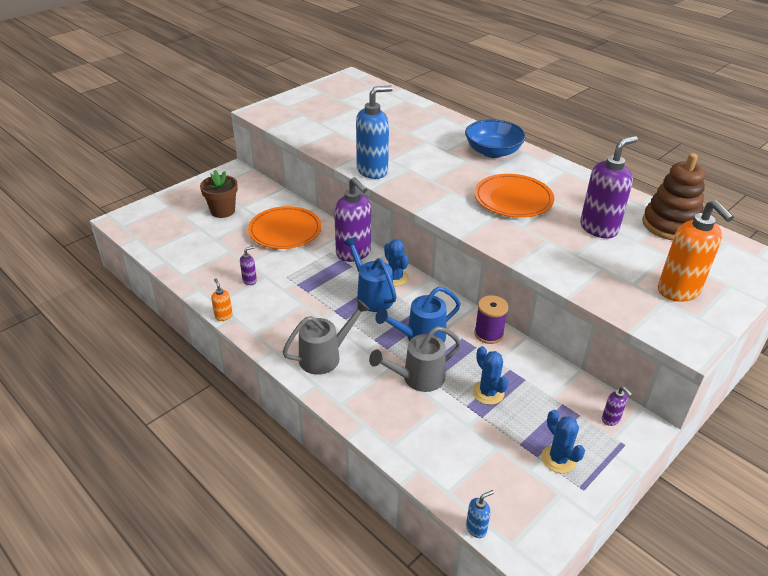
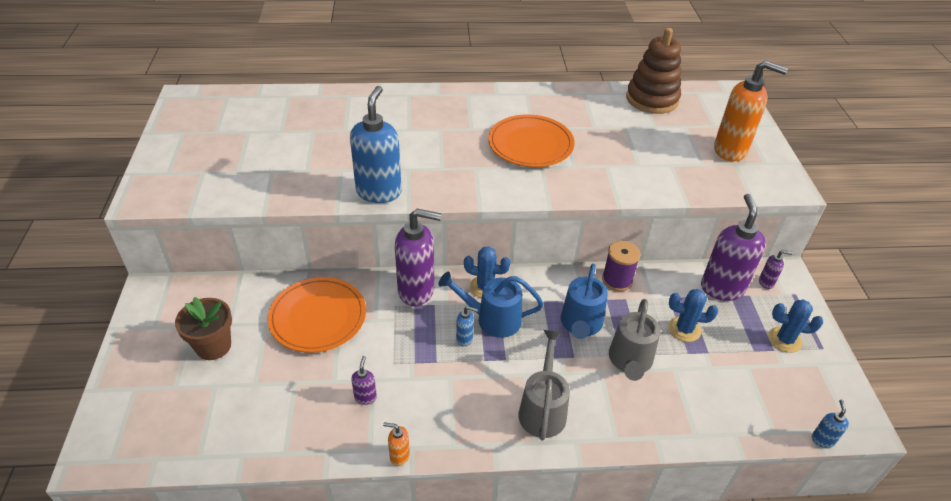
camera: 50 degrees left, 5 degrees up
(340, 293) = (465, 339): none -> blue soap dispenser
(493, 152) = (447, 107): blue bowl -> none
(599, 228) = (619, 131): purple soap dispenser -> purple soap dispenser (722, 288)

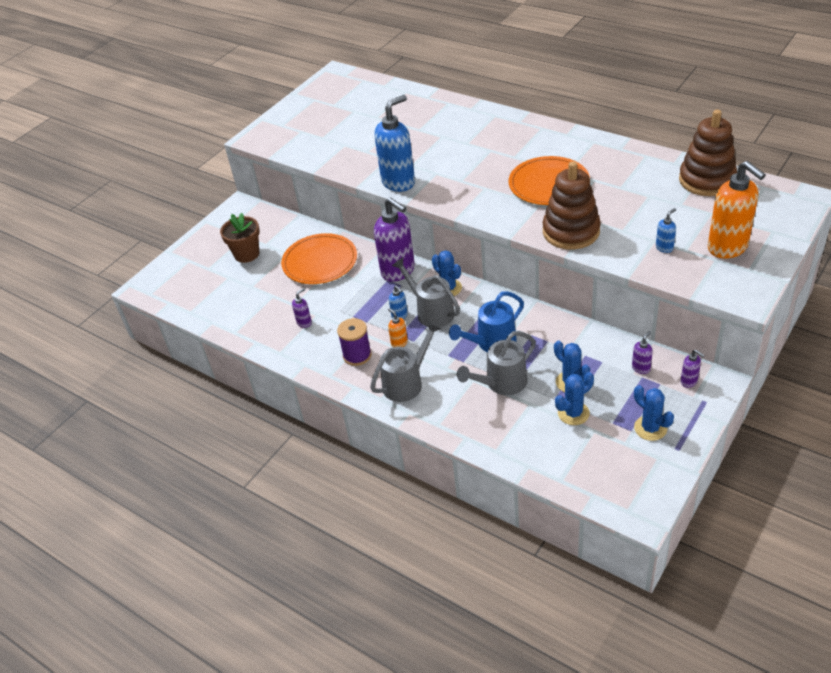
camera: 45 degrees right, 0 degrees up
(399, 456) = (293, 365): orange soap dispenser -> orange soap dispenser (399, 343)
(492, 319) = (431, 311): blue watering can -> grey watering can
(598, 182) = (571, 231): none -> brown stacking toy
(617, 280) = (556, 325): purple spool -> purple spool (357, 355)
(716, 358) = (573, 413): none -> blue cactus
(722, 288) = (641, 368): purple soap dispenser -> purple soap dispenser, size x0.43
(822, 439) = (594, 505): blue soap dispenser -> blue soap dispenser (664, 248)

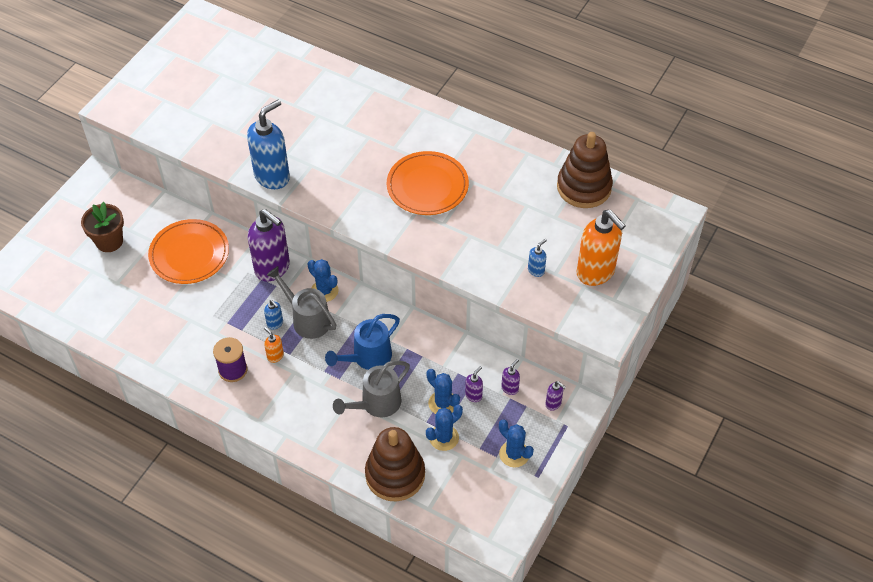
camera: 10 degrees left, 10 degrees up
(304, 323) = (176, 330): purple soap dispenser -> purple soap dispenser (473, 395)
(407, 382) = (284, 401): grey watering can -> none
(571, 231) = (447, 247): brown stacking toy -> brown stacking toy (395, 474)

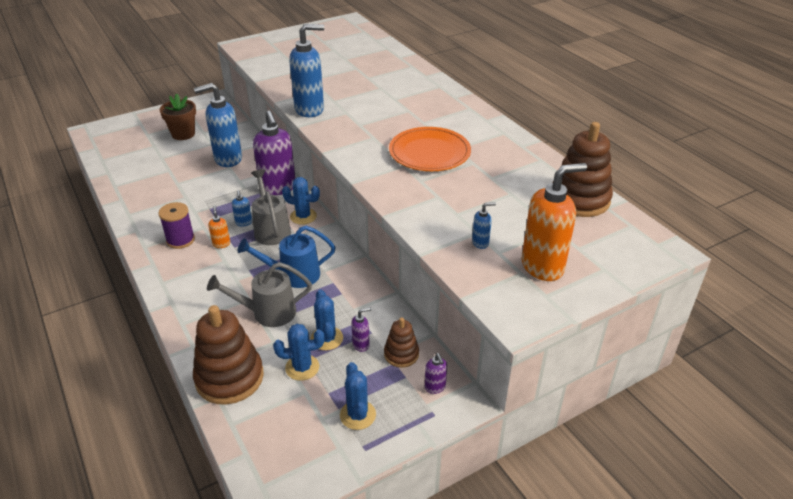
camera: 30 degrees right, 15 degrees down
(189, 254) = (228, 159): orange plate -> blue soap dispenser
(324, 291) = (303, 216): blue cactus -> blue cactus turned 60 degrees counterclockwise
(510, 388) = (401, 354): purple soap dispenser -> brown stacking toy
(596, 272) = (543, 266): orange soap dispenser -> orange soap dispenser turned 105 degrees counterclockwise

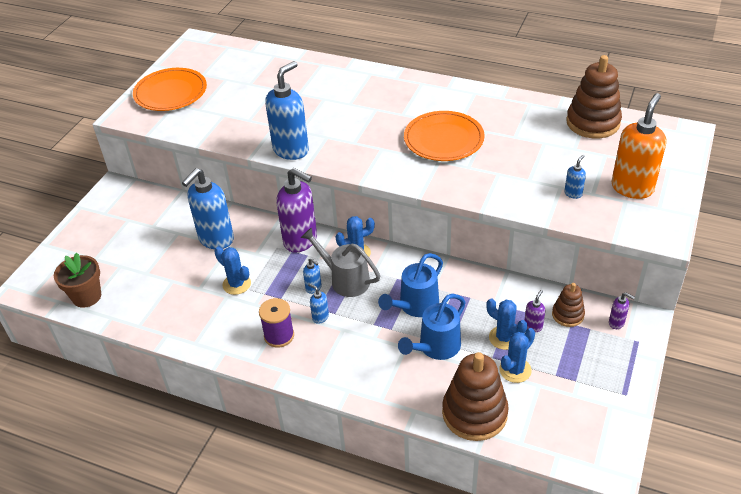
camera: 35 degrees left, 5 degrees up
(183, 134) = (134, 238): brown flower pot -> brown flower pot (87, 296)
(221, 244) = (320, 317): orange soap dispenser -> blue soap dispenser
(267, 313) = (435, 348): grey watering can -> blue watering can
(287, 44) = (170, 93): none -> orange plate
(357, 415) = (593, 376): blue cactus -> blue cactus (236, 284)

